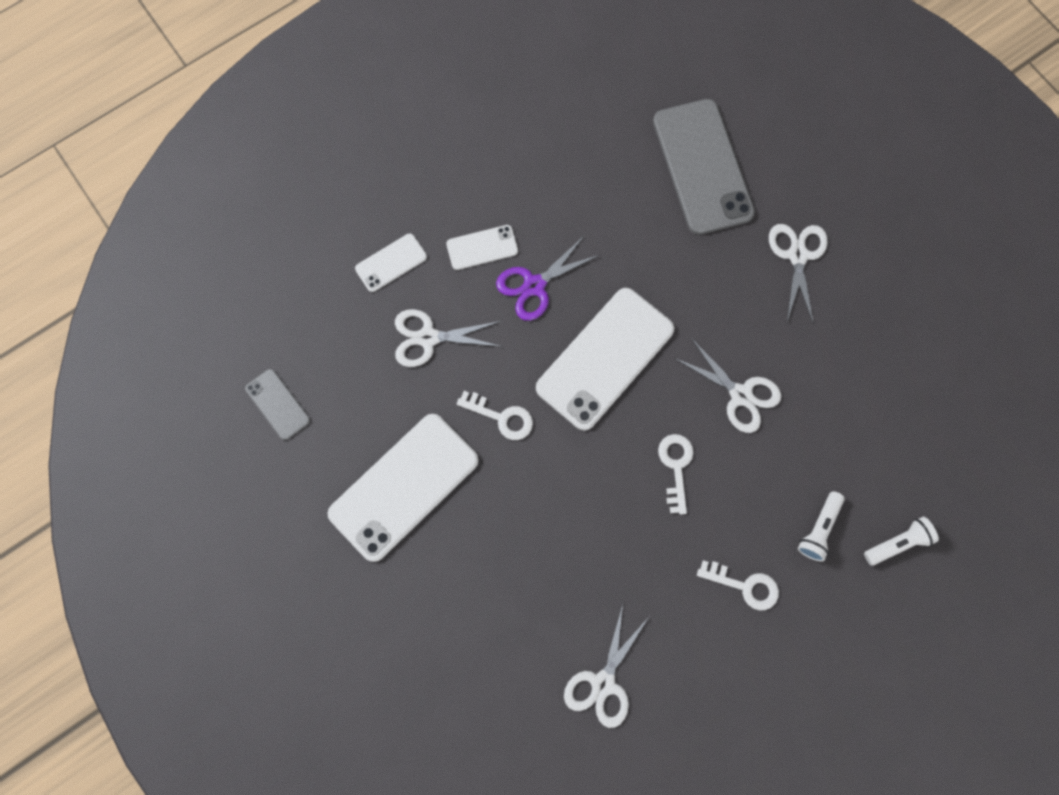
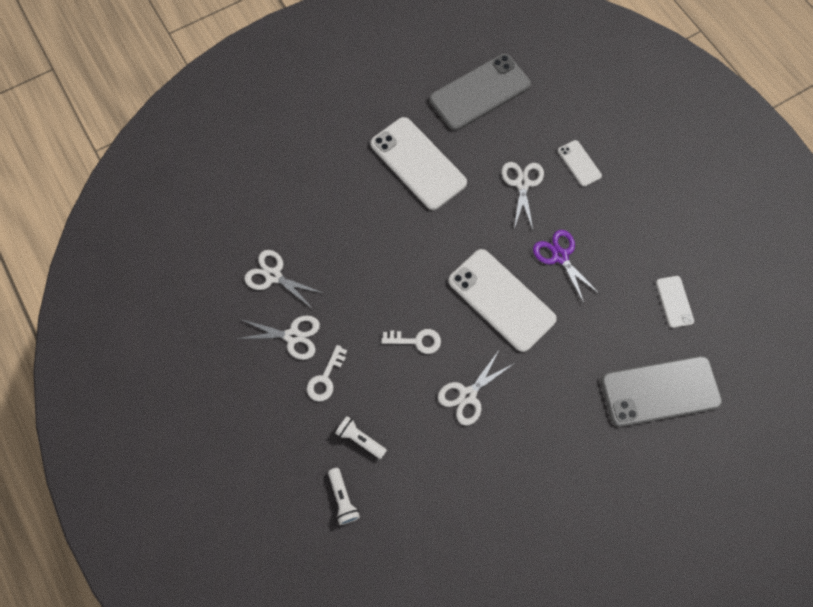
camera: 95 degrees right, 5 degrees down
(277, 404) = (480, 92): grey phone -> grey phone, size x2.07
(482, 247) = (590, 223): white phone -> white phone (674, 301)
(502, 417) = (461, 227): white key -> none
(797, 255) = (582, 457): white scissors -> white scissors (292, 336)

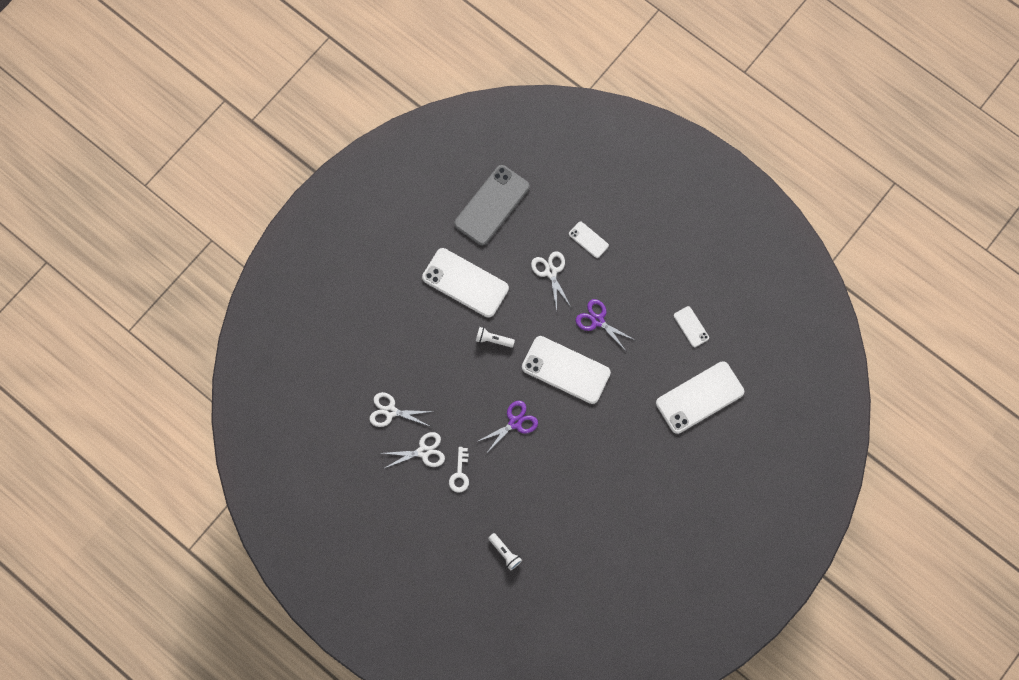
camera: 20 degrees left, 5 degrees up
(360, 439) = (501, 507): white flashlight -> white flashlight (493, 340)
(416, 341) = (515, 422): white key -> purple scissors
(467, 395) = (565, 449): white scissors -> none
(660, 391) = (699, 397): grey phone -> white phone

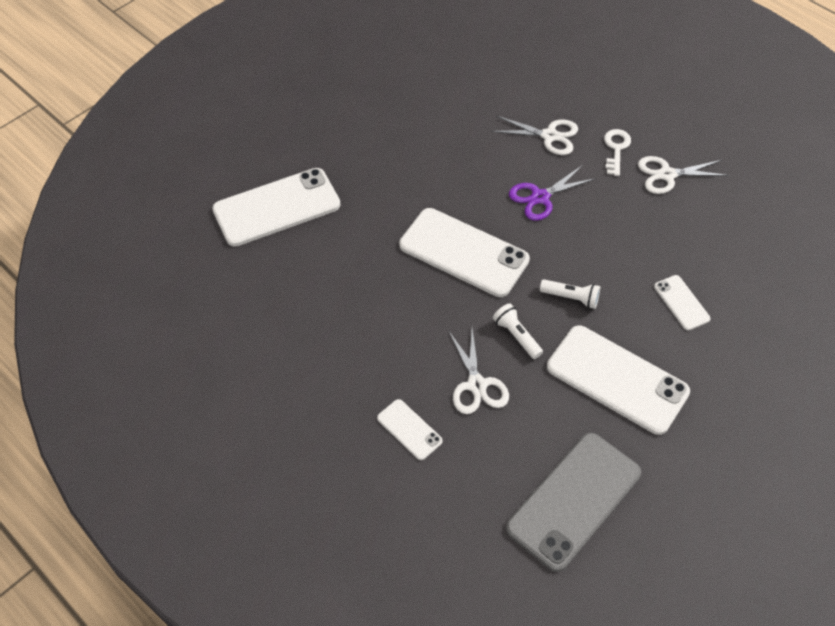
camera: 175 degrees left, 20 degrees down
(390, 411) = (718, 222): white scissors -> white scissors (549, 136)
(505, 552) = (556, 72): white flashlight -> white flashlight (516, 336)
(597, 320) = (409, 311): purple scissors -> none
(691, 326) = (268, 293): white phone -> white phone (681, 303)

